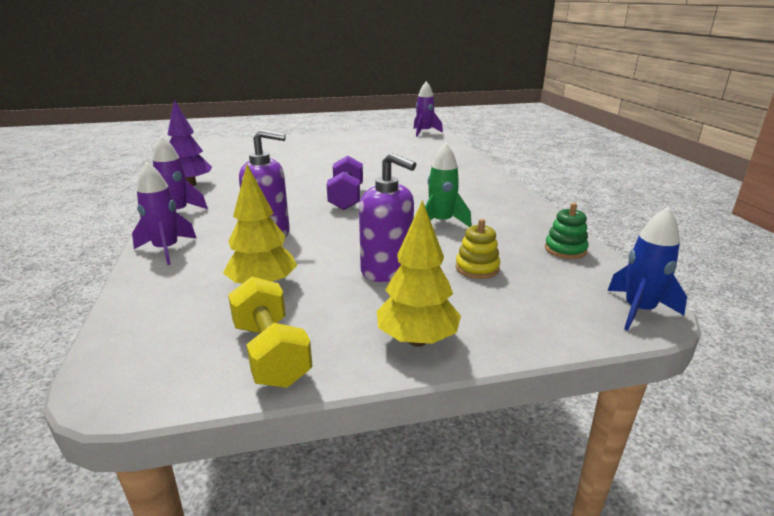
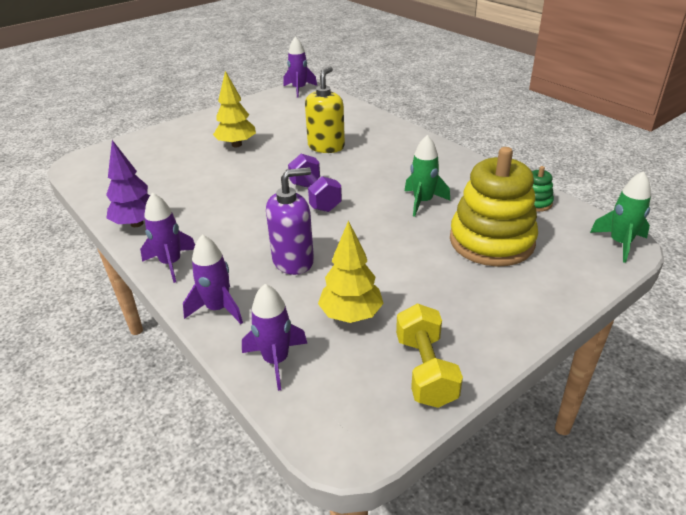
camera: 25 degrees left, 10 degrees up
(155, 299) = (276, 360): none -> purple rocket
(271, 353) = (425, 370): yellow dumbbell -> yellow dumbbell turned 45 degrees clockwise
(387, 270) = (429, 265): purple soap dispenser -> none
(400, 169) = (326, 146): none -> yellow soap dispenser
(417, 340) = (510, 319): yellow tree -> yellow tree (236, 145)
(477, 268) = (491, 241): yellow stacking toy -> yellow stacking toy, size x2.30
(638, 311) = (620, 243): blue rocket -> green rocket

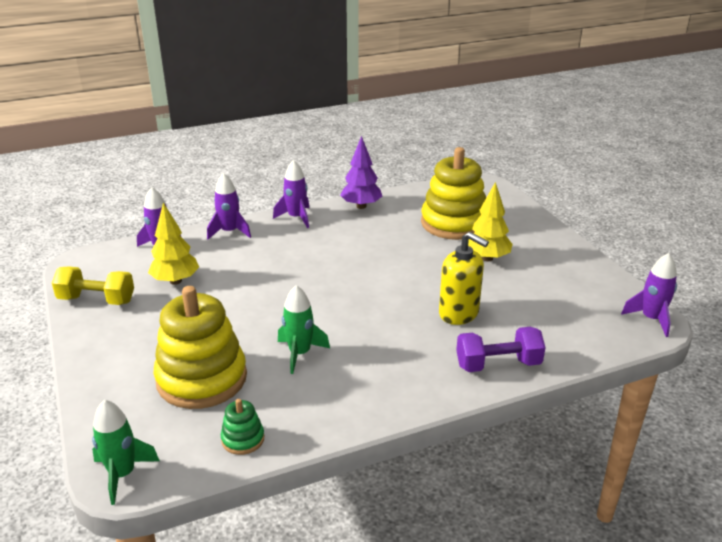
camera: 105 degrees right, 5 degrees down
(174, 166) = (454, 223): none -> yellow stacking toy
(293, 261) = (259, 266): purple soap dispenser -> none
(315, 197) = (351, 290): purple dumbbell -> purple dumbbell (498, 364)

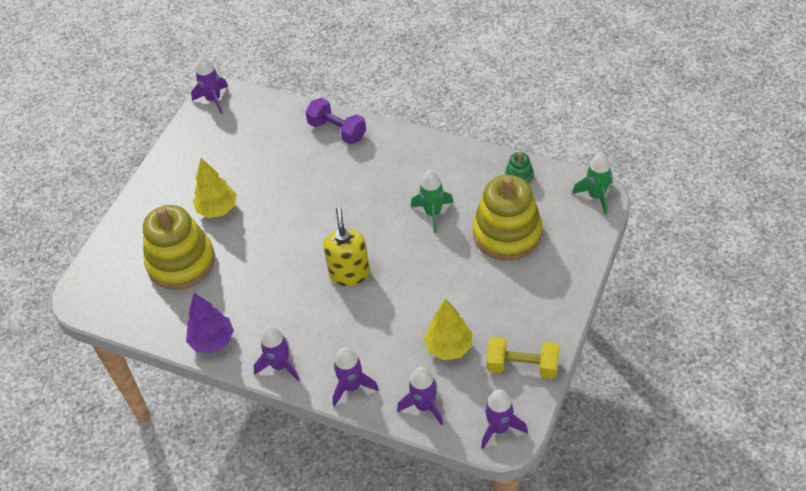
camera: 130 degrees left, 20 degrees up
(88, 263) = (499, 428): none -> purple rocket
(96, 300) = (522, 366): yellow dumbbell -> yellow dumbbell turned 45 degrees counterclockwise
(459, 313) = (305, 177): yellow soap dispenser -> yellow soap dispenser (349, 273)

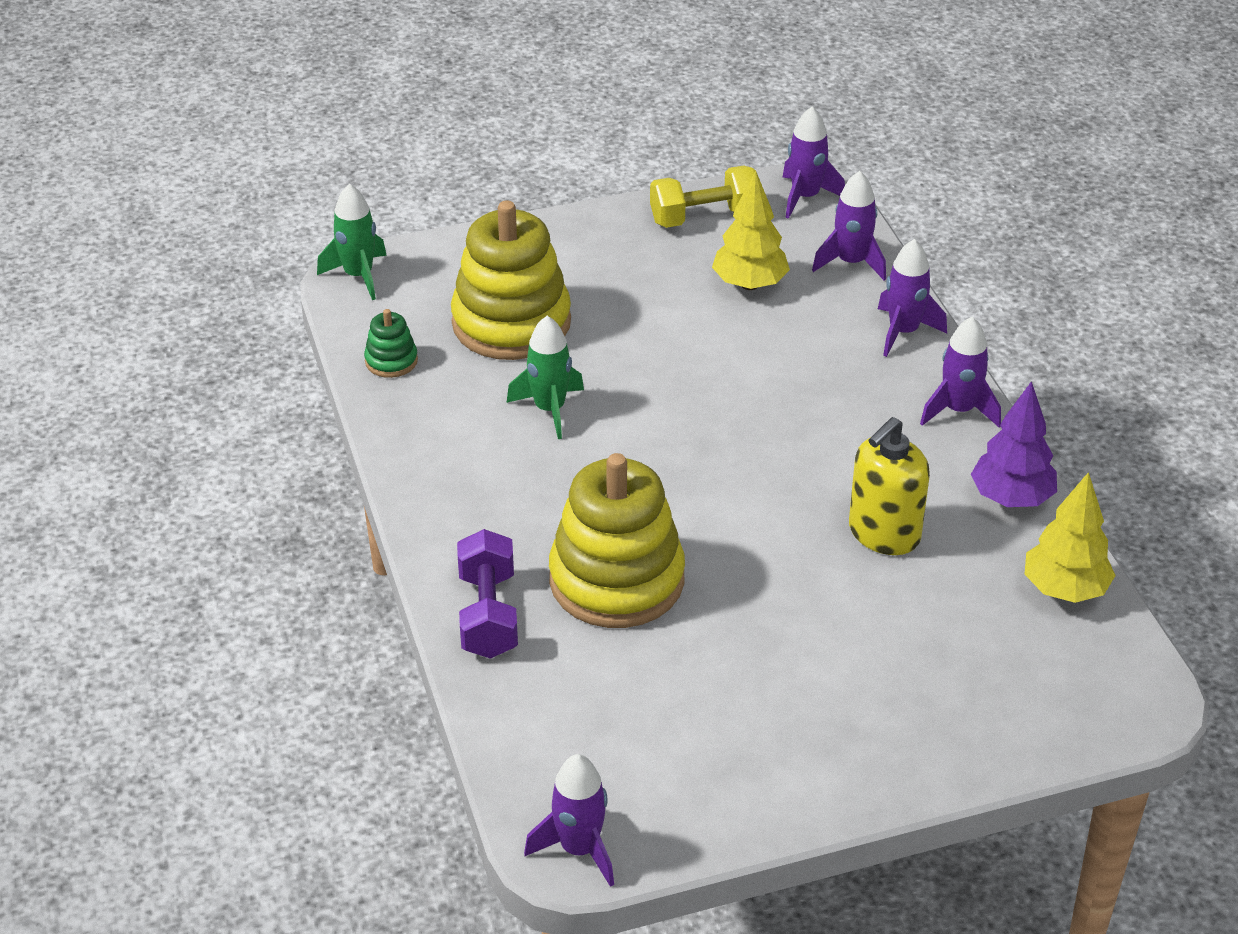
camera: 135 degrees left, 10 degrees down
(181, 262) = (943, 627): yellow stacking toy -> yellow stacking toy (616, 580)
(217, 209) = (805, 655): yellow tree -> yellow tree (1064, 589)
(349, 273) = (746, 432): yellow soap dispenser -> yellow soap dispenser (883, 533)
(522, 366) = (704, 217): yellow dumbbell -> yellow dumbbell turned 75 degrees counterclockwise

